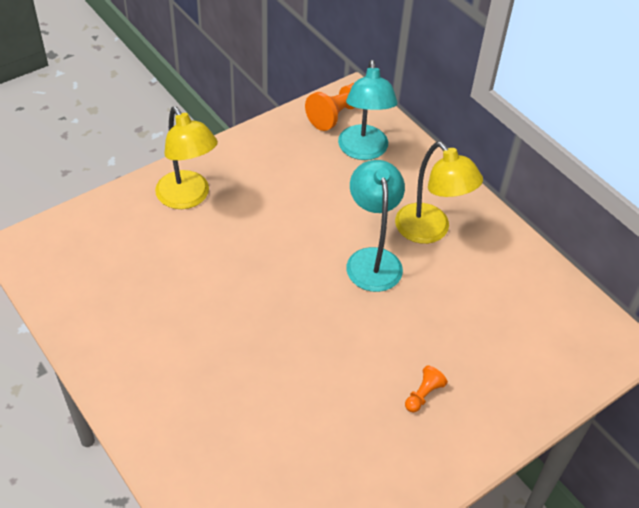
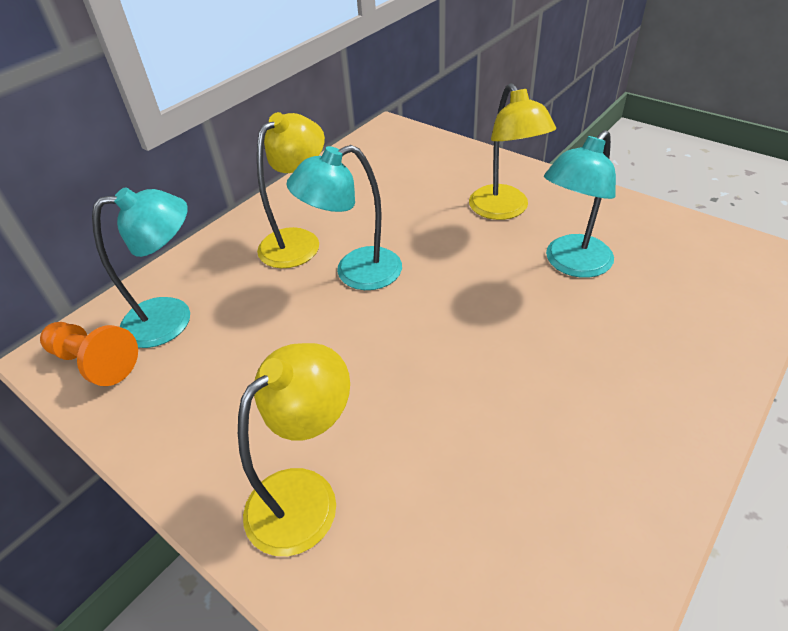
camera: 100 degrees left, 5 degrees down
(322, 414) = (571, 264): none -> turquoise lamp
(423, 394) = (504, 210): orange pawn -> yellow lamp

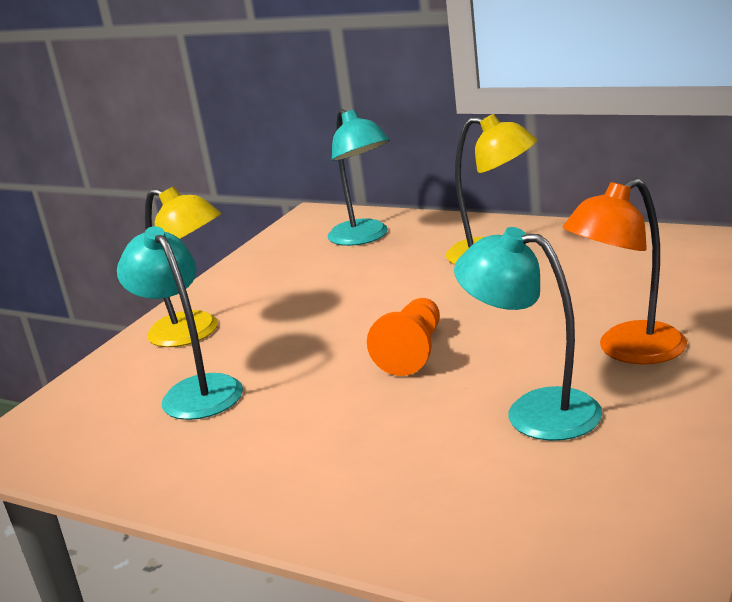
camera: 80 degrees right, 20 degrees down
(95, 362) = (310, 229): orange pawn -> orange pawn (413, 352)
(355, 273) = (455, 292): turquoise lamp -> turquoise lamp (195, 391)
(504, 210) = (628, 351): yellow lamp -> orange lamp

